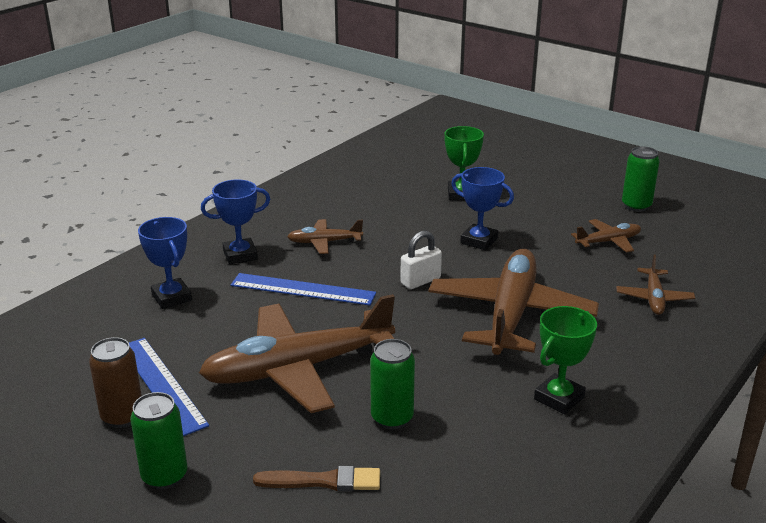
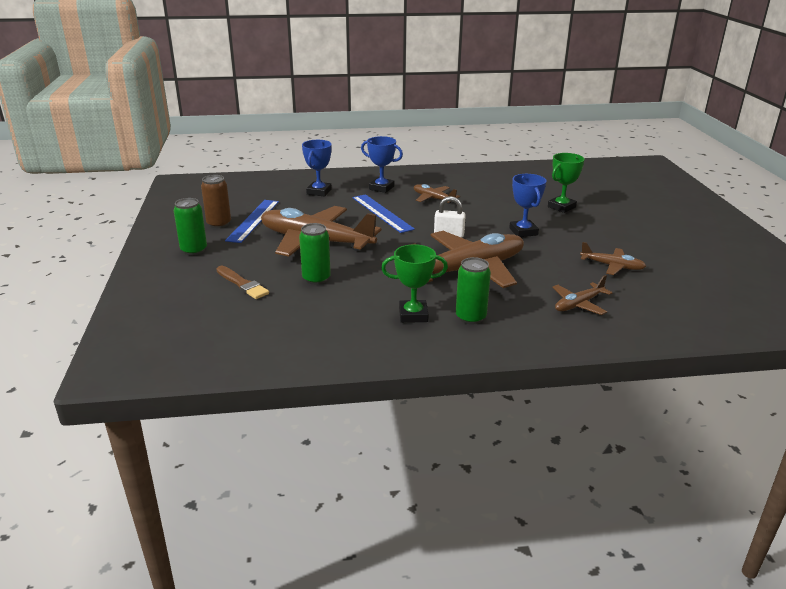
camera: 45 degrees right, 0 degrees up
(636, 206) = (680, 258): green can -> green can (470, 317)

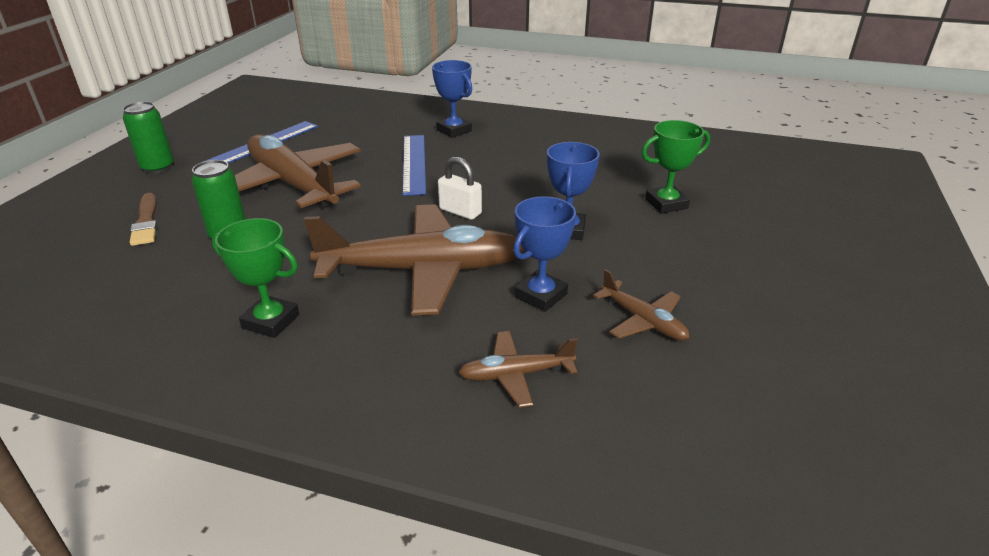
camera: 25 degrees right, 5 degrees up
(219, 224) = (223, 141): brown can -> none
(319, 192) = (376, 122): blue trophy -> blue trophy (541, 295)
(433, 199) = (500, 157): brown plane -> none
(470, 317) = (337, 349): green can -> none

